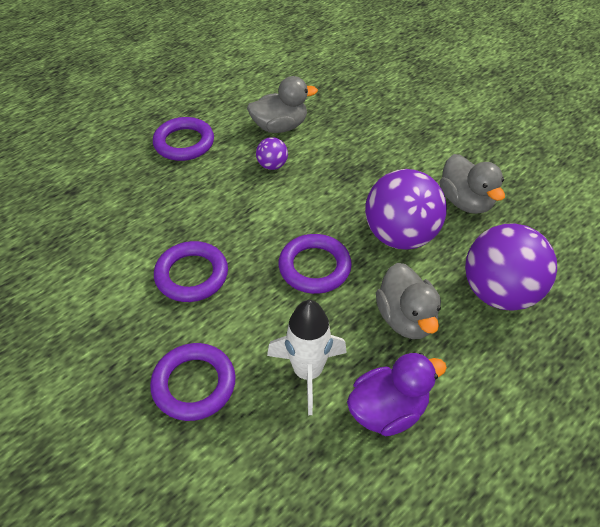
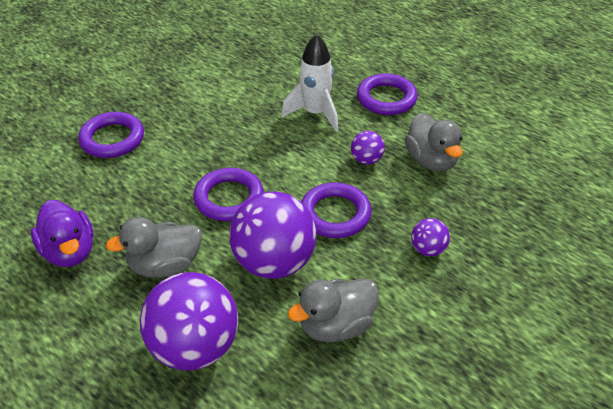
camera: 85 degrees right, 5 degrees down
(192, 275) = (219, 124): purple ring -> purple ring (335, 214)
(308, 372) = (114, 200): white rocket -> white rocket (315, 113)
(384, 142) = (428, 249): none -> purple ball

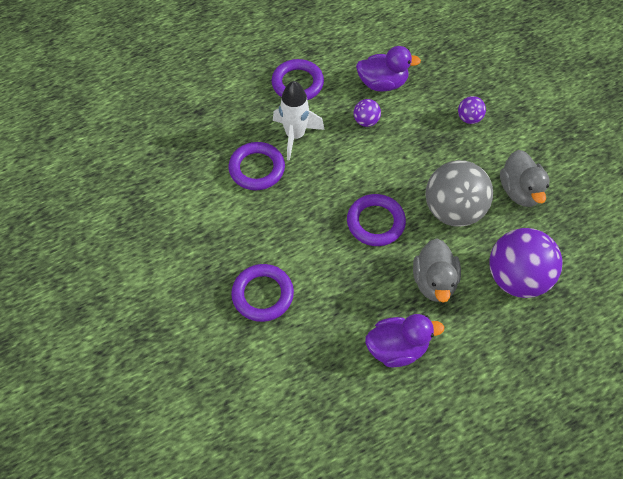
camera: 70 degrees left, 15 degrees up
(274, 262) = (453, 210): purple ball -> grey ball
(335, 214) = (417, 159): purple ring -> purple ring (257, 169)
(431, 160) = (382, 83): grey duck -> purple duck

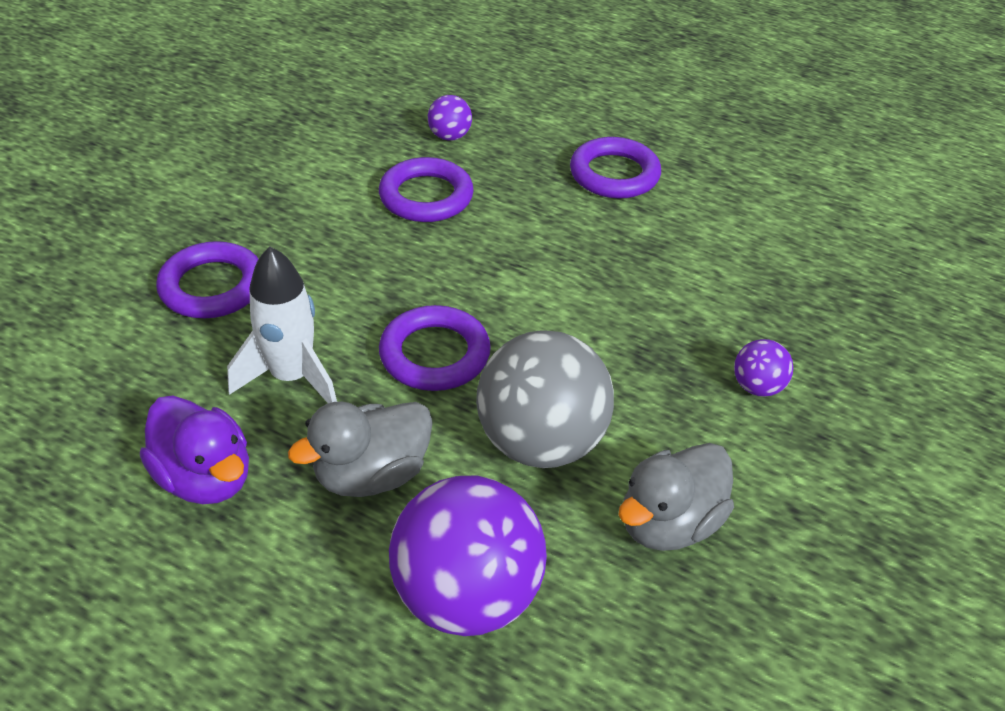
camera: 55 degrees right, 15 degrees down
(295, 136) = (518, 208): white rocket -> white rocket (292, 377)
(366, 121) = (619, 268): purple ball -> purple ball (450, 136)
(382, 83) = (712, 257): purple duck -> none

